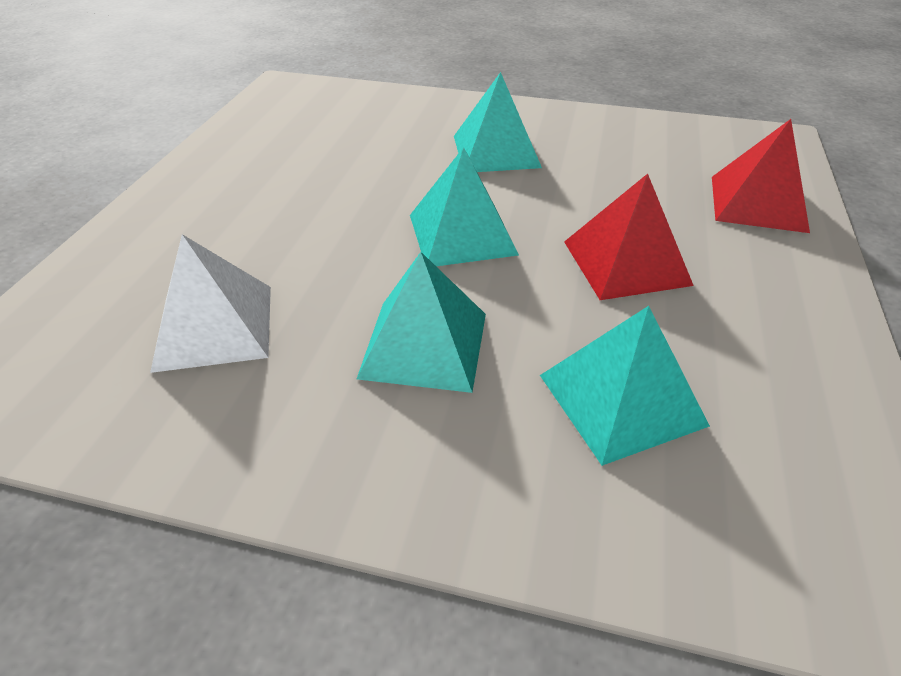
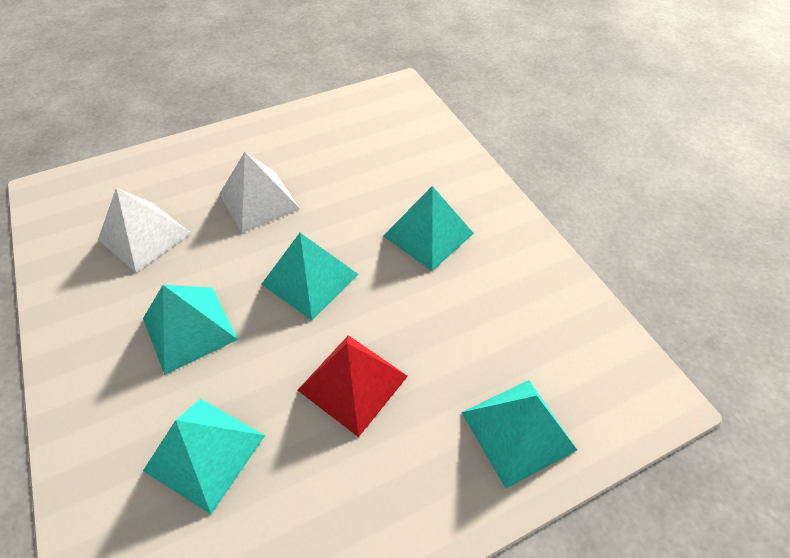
camera: 50 degrees right, 10 degrees up
(299, 221) = (259, 201): none -> white pyramid
(758, 203) = (518, 430): red pyramid -> turquoise pyramid

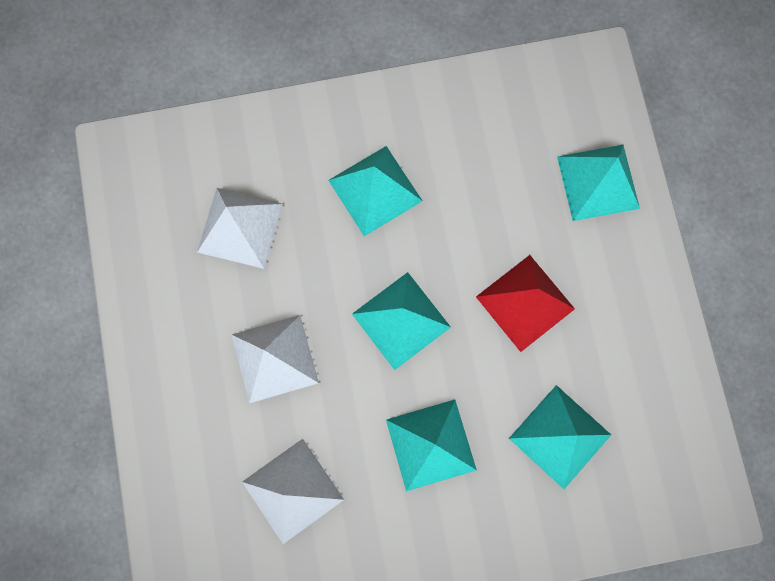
camera: 75 degrees left, 25 degrees up
(364, 159) = (240, 227): none -> white pyramid

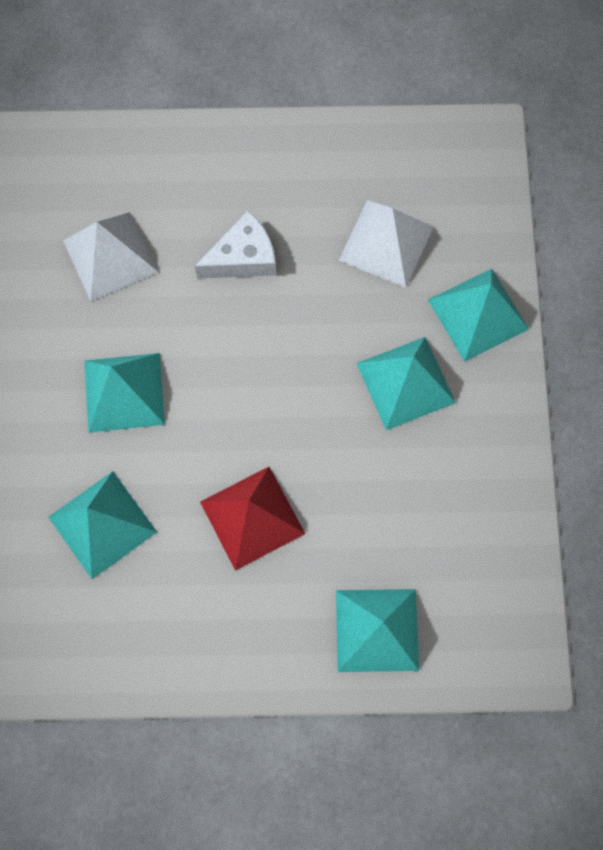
camera: 100 degrees right, 5 degrees down
(275, 358) = (243, 258): white pyramid -> white cheese
(401, 320) = (258, 385): turquoise pyramid -> turquoise pyramid (478, 314)

